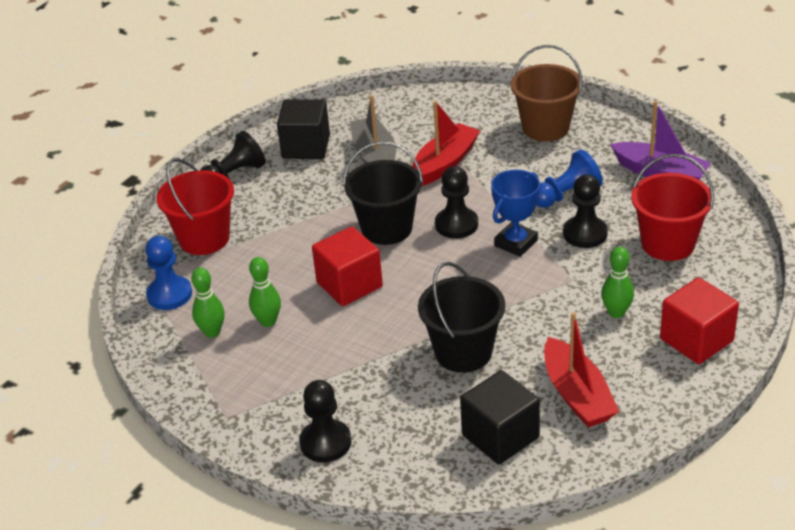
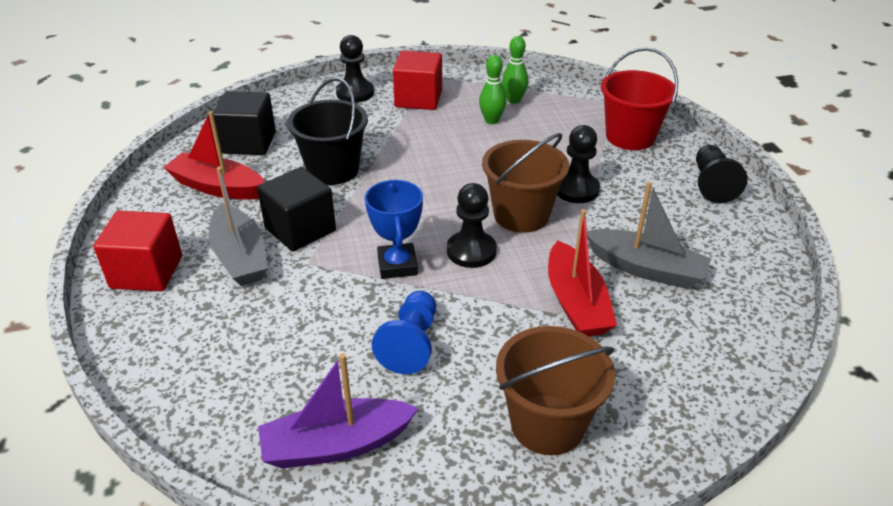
camera: 130 degrees right, 0 degrees up
(169, 294) = (579, 102): blue pawn -> none
(306, 147) = (717, 241): black cube -> black cube (300, 229)
(349, 285) = (478, 165): red cube -> red cube (418, 99)
(387, 228) = (521, 215): black bucket -> brown bucket
(585, 234) = (343, 312): black pawn -> black pawn (576, 189)
(616, 312) = (240, 256): green bowling pin -> grey boat
(668, 244) = (247, 350): red bucket -> none

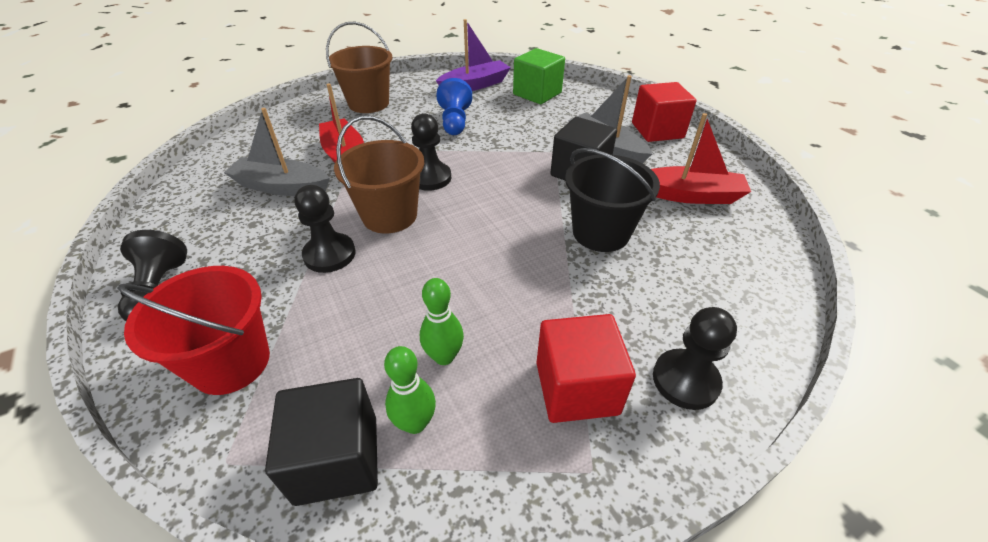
camera: 165 degrees right, 5 degrees up
(241, 391) = (537, 94): none -> green cube
(249, 143) = (724, 251): black cube -> black cube (337, 459)
(397, 265) = (485, 160): blue trophy -> none

